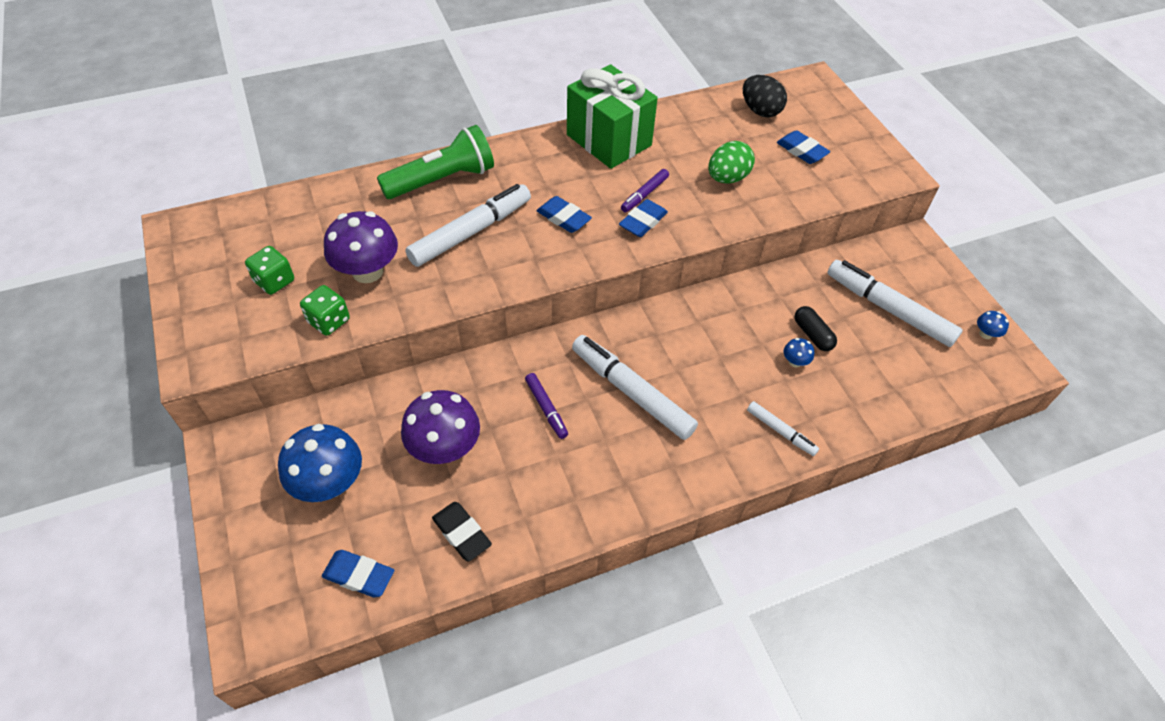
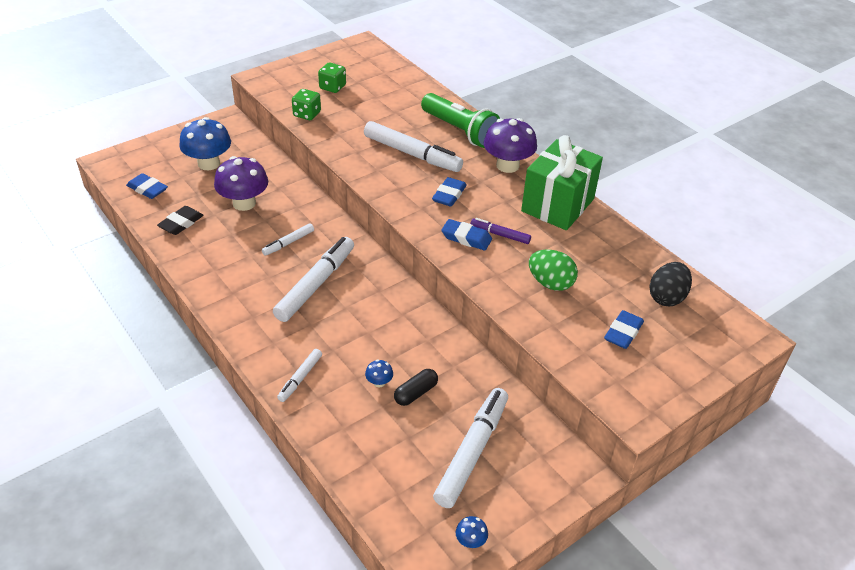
camera: 75 degrees right, 10 degrees down
(359, 575) = (147, 189): blue eraser -> blue eraser turned 60 degrees counterclockwise
(367, 271) = (355, 119): purple mushroom -> purple mushroom (507, 165)
(546, 408) = (288, 243): purple marker -> white marker

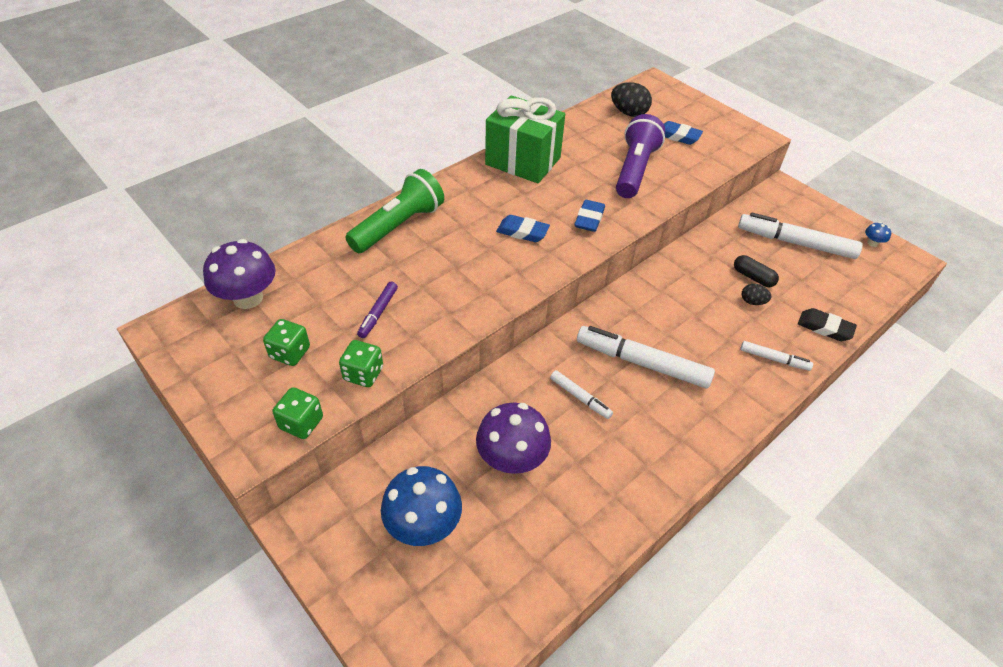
camera: 95 degrees left, 5 degrees up
(147, 189) = (497, 600): blue eraser -> none
(181, 223) = (568, 528): black eraser -> black eraser (824, 328)
(274, 93) = (301, 423): none -> green dice
(379, 382) = (752, 302): blue mushroom -> black egg
(412, 154) = (450, 263): white marker -> none
(500, 234) = (577, 197): purple marker -> purple marker (378, 313)
(507, 165) = (462, 191): purple mushroom -> purple mushroom (248, 298)
(550, 283) = (635, 169): green egg -> purple flashlight

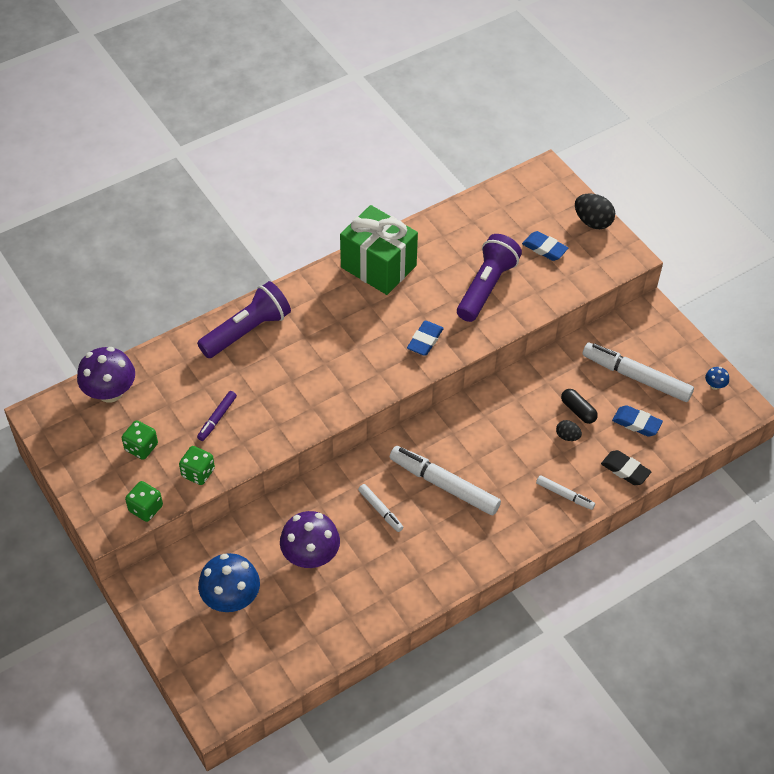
camera: 10 degrees right, 5 degrees up
(398, 226) = (247, 330): green flashlight -> purple flashlight
(522, 232) = (359, 349): blue eraser -> blue eraser (636, 423)
(628, 113) = (503, 213): black egg -> black egg (592, 222)

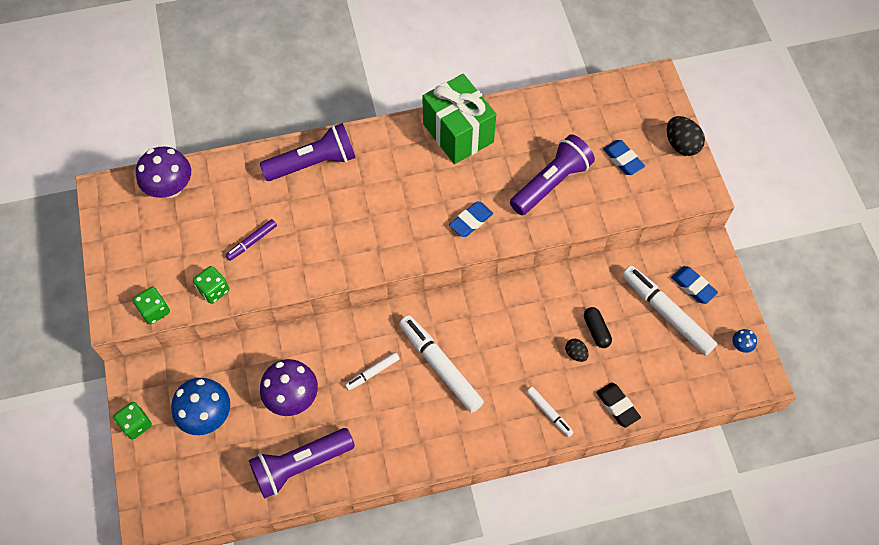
camera: 20 degrees right, 10 degrees up
(141, 447) = (175, 250): green dice -> green dice (136, 424)
(345, 614) = (300, 465): none -> purple flashlight
(380, 510) = (372, 373): white marker -> white marker turned 75 degrees clockwise
(636, 423) = (647, 361): blue eraser -> blue eraser (693, 286)

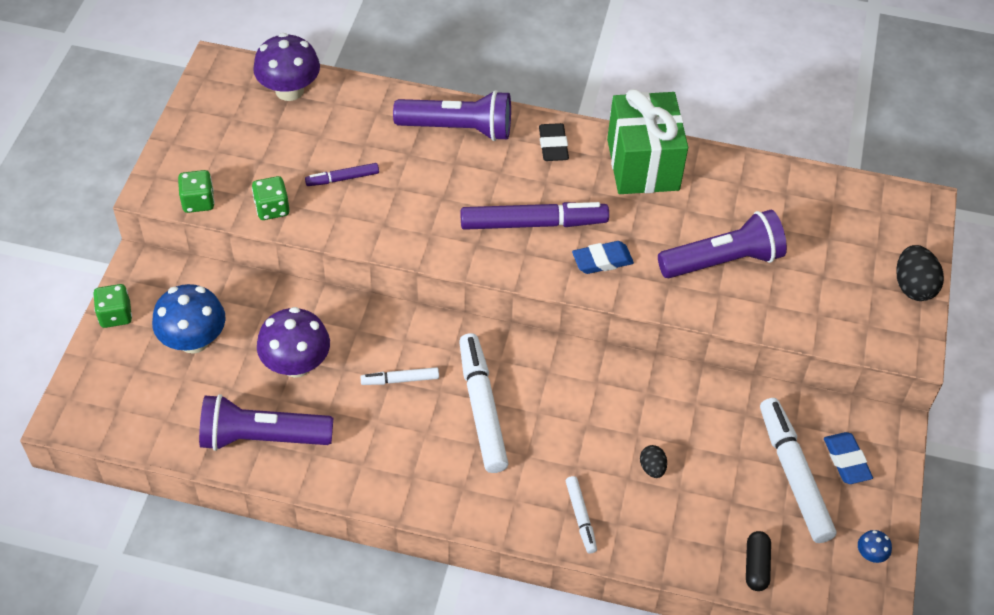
camera: 25 degrees right, 10 degrees down
(408, 214) = (533, 223): none -> purple marker
(596, 330) = (693, 454): black capsule -> black capsule (756, 566)
(617, 406) = (669, 549): black eraser -> black eraser (553, 146)
(623, 159) = (828, 272): blue eraser -> none

